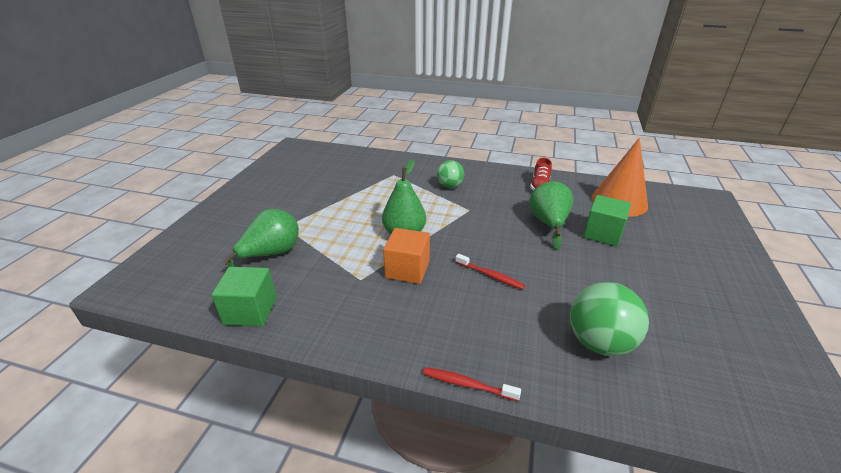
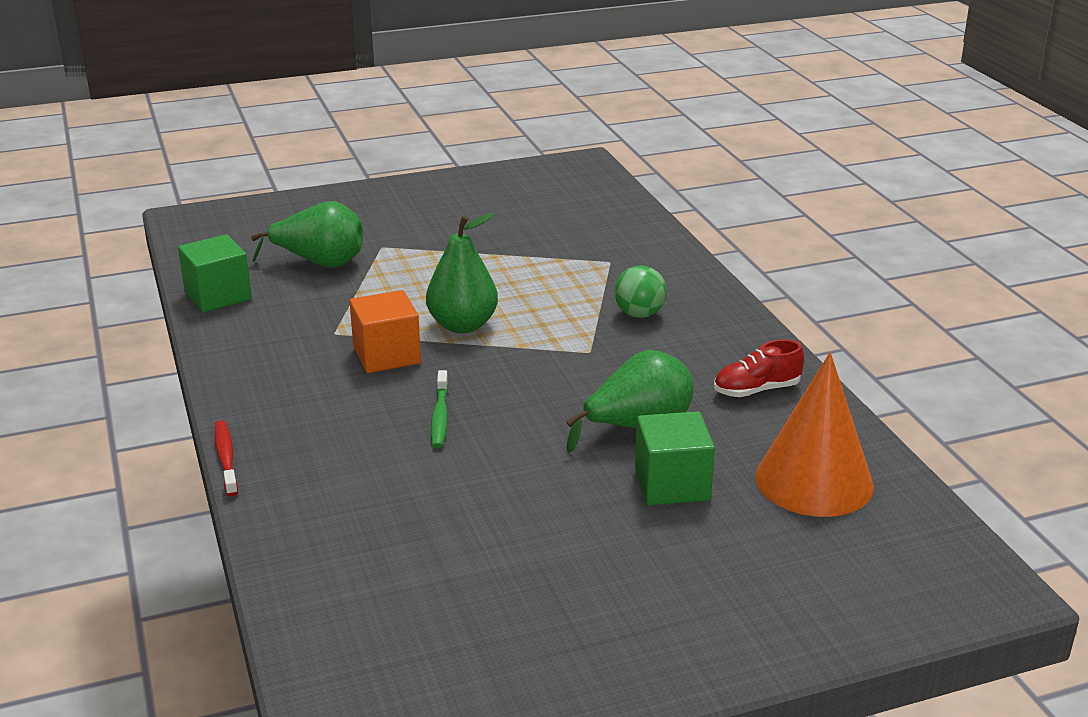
camera: 55 degrees right, 5 degrees down
(490, 275) = (440, 416): red toothbrush -> green toothbrush
(599, 342) = (383, 532): green ball -> none

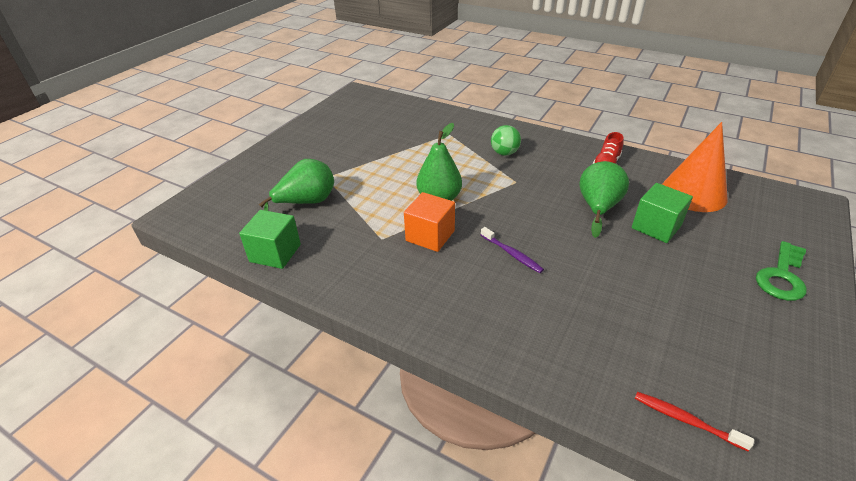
camera: 40 degrees left, 10 degrees up
(226, 458) = (449, 353): red toothbrush -> red toothbrush (686, 420)
(440, 416) = (512, 254): green toothbrush -> purple toothbrush
(727, 617) = (781, 276): none -> green key

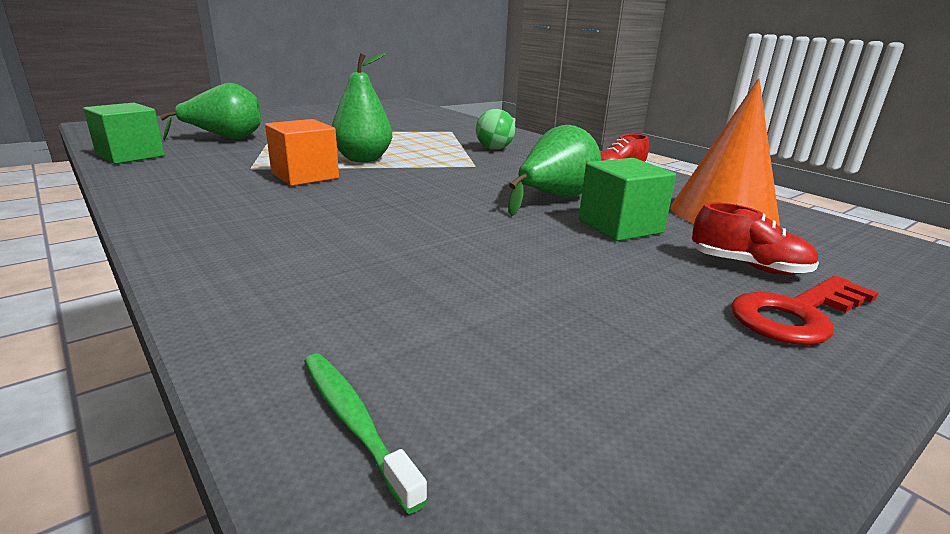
camera: 20 degrees right, 15 degrees down
(512, 254) = (376, 205): purple toothbrush -> none
(686, 420) = (354, 422): red toothbrush -> green toothbrush
(738, 243) = (748, 266): none -> red shoe
(781, 276) = (796, 314): green key -> red key

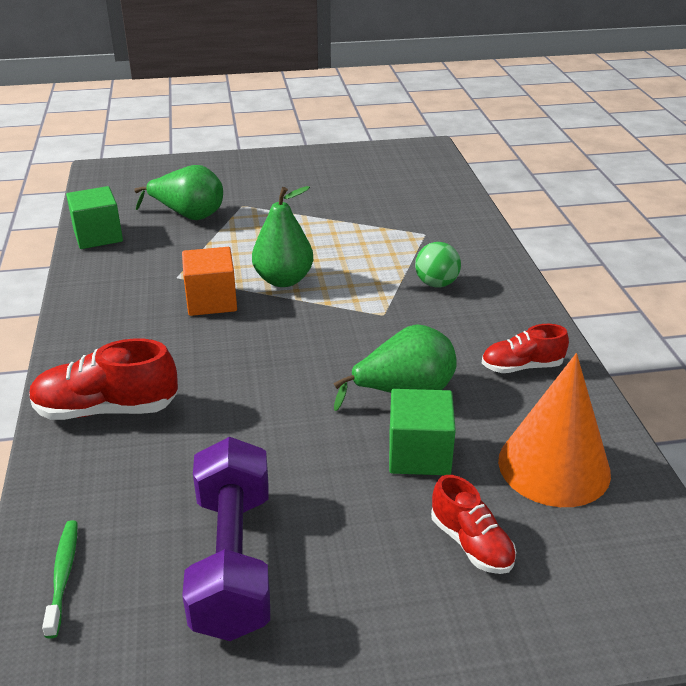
camera: 30 degrees right, 10 degrees up
(258, 256) = (106, 409): none -> red shoe
(565, 337) = (233, 561): none -> purple dumbbell
(796, 314) = (433, 607): red key -> none

